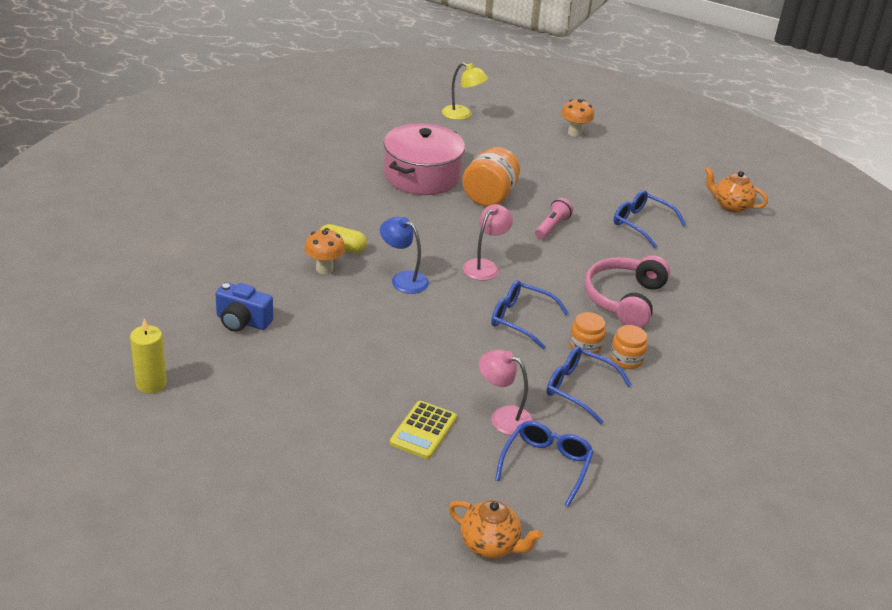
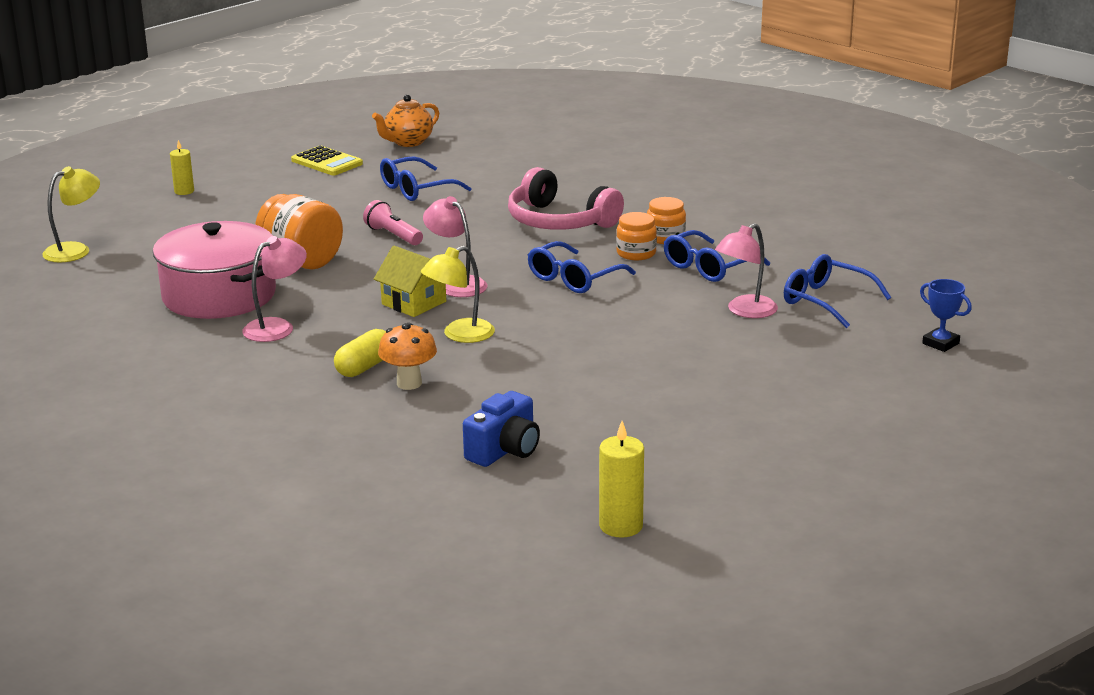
camera: 70 degrees left, 10 degrees down
(386, 205) = (277, 327): none -> pink lamp
(403, 279) = (460, 335): blue lamp -> yellow lamp
(423, 430) = (758, 356): yellow calculator -> yellow calculator (327, 162)
(445, 252) = (414, 303): none -> yellow house
(490, 545) = (940, 343): orange teapot -> blue trophy
(574, 133) = (184, 191): orange mushroom -> yellow candle

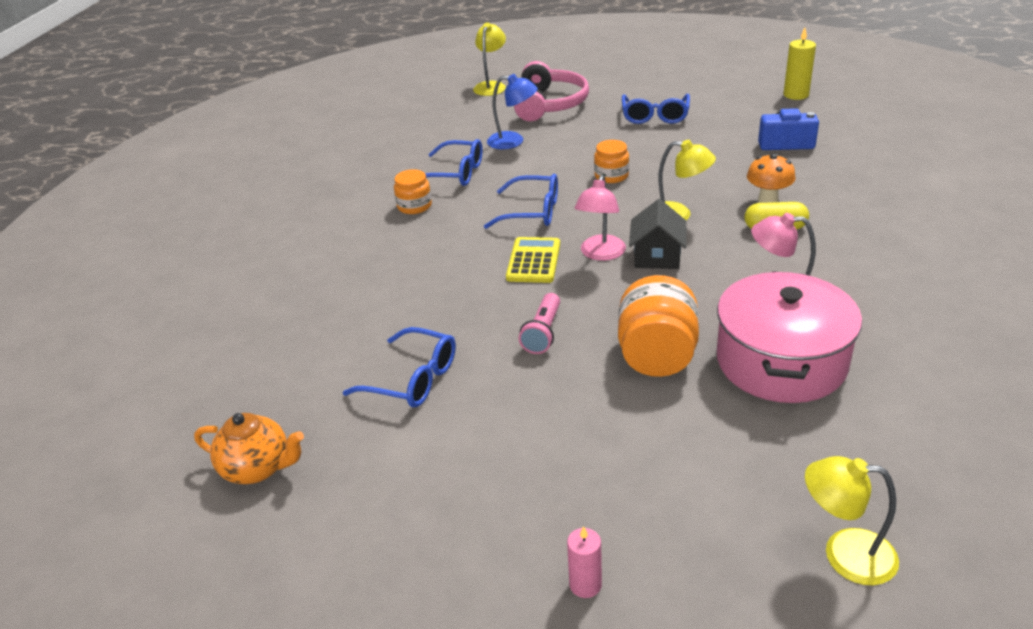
camera: 120 degrees left, 10 degrees up
(184, 191) = (585, 584): yellow candle -> pink candle
(327, 162) = (377, 503): yellow calculator -> yellow calculator (533, 261)
(414, 303) = (657, 256): yellow house -> black house
(559, 221) = (424, 262): pink headphones -> pink headphones (550, 104)
(636, 253) = (458, 206): orange jar -> orange jar (611, 176)
(745, 311) = (513, 141): pink lamp -> blue lamp
(826, 301) = (468, 125): blue glasses -> blue glasses (655, 116)
(940, 343) = (491, 86): blue trophy -> yellow lamp

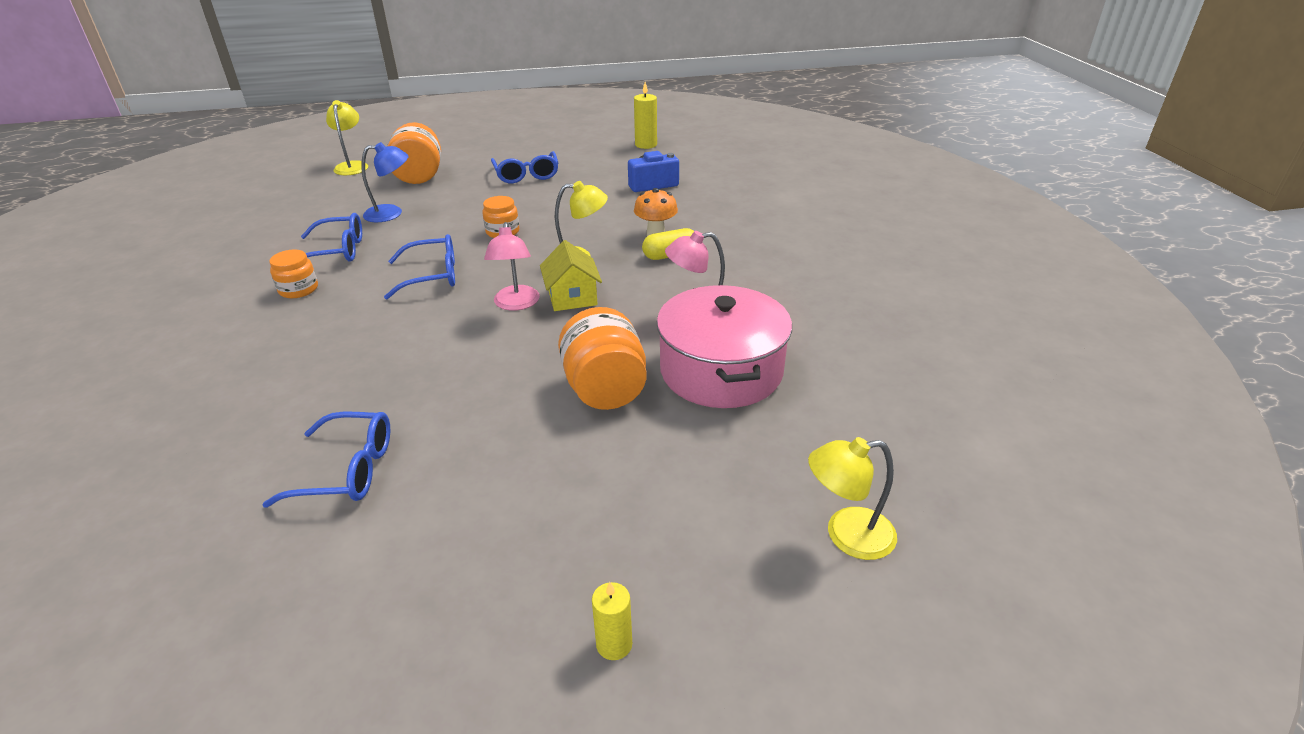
camera: 25 degrees left, 0 degrees up
(258, 468) = (167, 625): orange teapot -> none
(533, 261) = (448, 322): yellow calculator -> none
(543, 333) = (481, 391): pink flashlight -> none
(550, 104) = (419, 176): pink headphones -> orange jar
(585, 584) = (614, 644): pink candle -> yellow candle
(657, 256) = (572, 297): black house -> yellow house

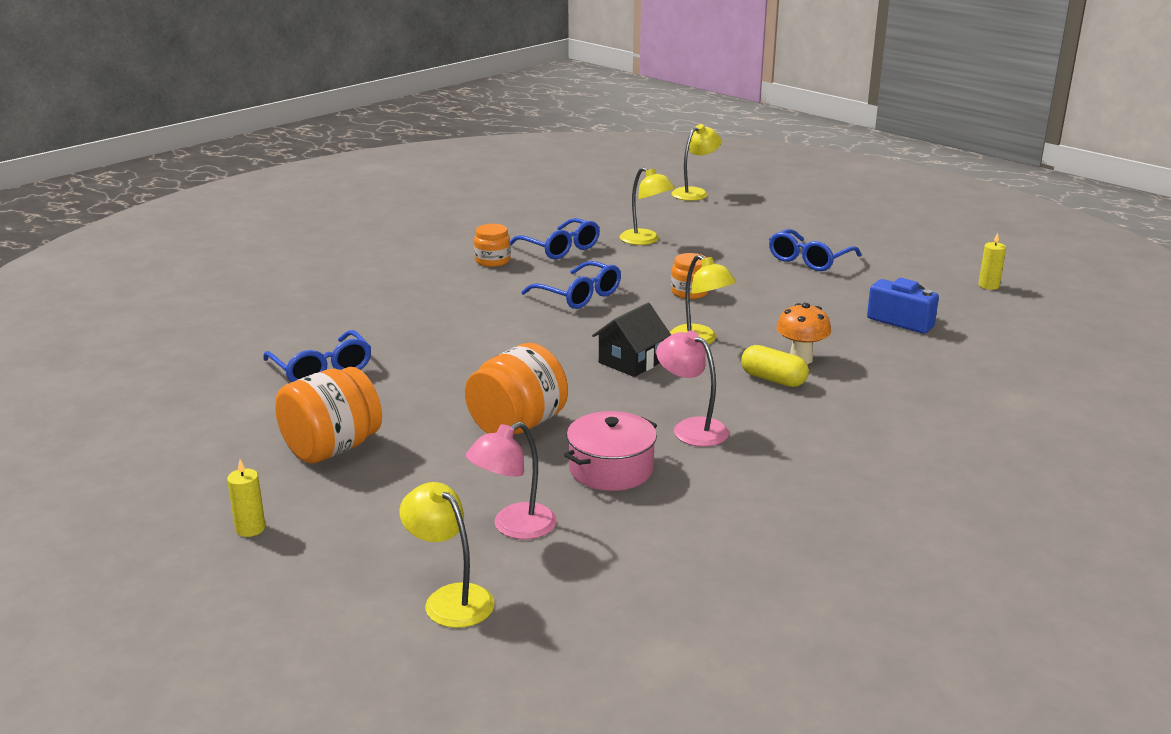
camera: 55 degrees right, 10 degrees down
(391, 213) = (645, 240): blue lamp -> yellow lamp
(419, 176) = (724, 222): orange jar -> orange jar (332, 448)
(516, 304) = (586, 343): pink lamp -> pink lamp (514, 527)
(572, 297) = (631, 362): yellow house -> black house
(646, 145) = (988, 286): yellow candle -> yellow candle, size x0.66
(721, 370) = (611, 469): pink pot -> pink pot, size x0.62

